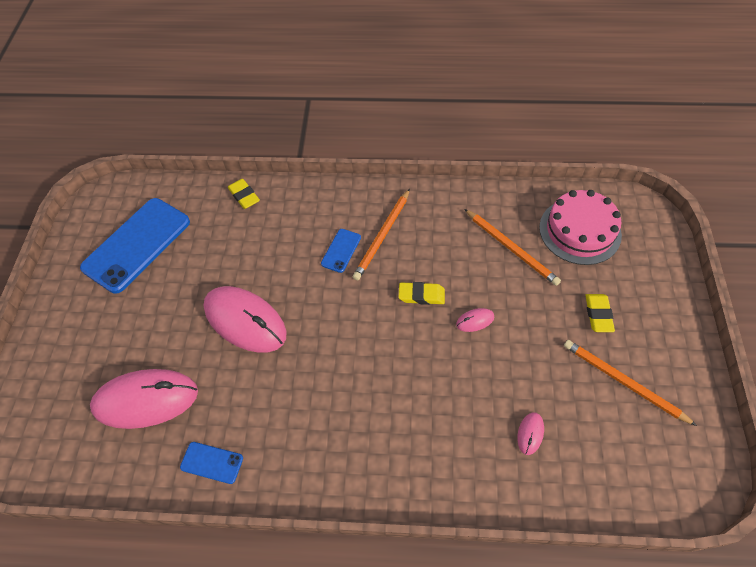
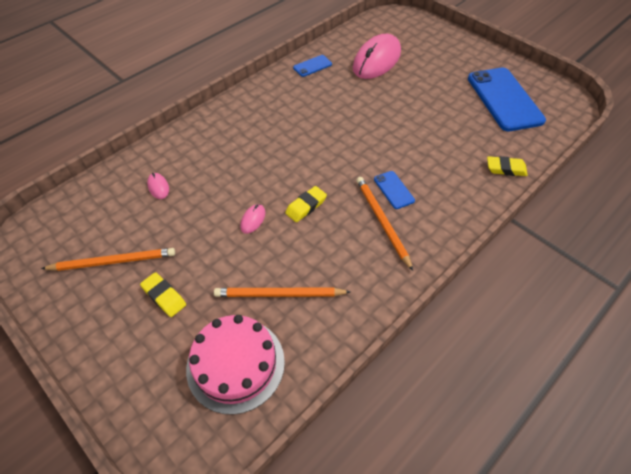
camera: 130 degrees right, 5 degrees down
(245, 321) = (386, 115): pink mouse -> none

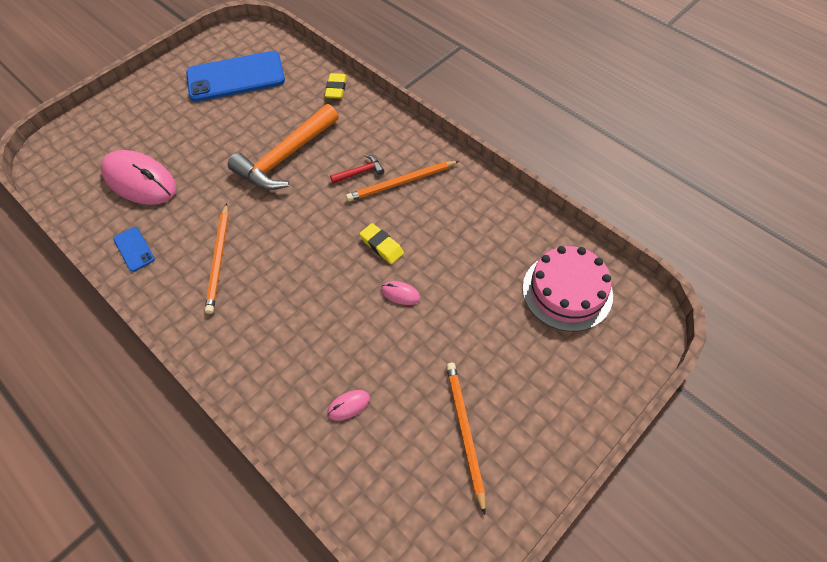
camera: 90 degrees left, 5 degrees up
(164, 296) = (505, 366): yellow eraser -> none
(279, 294) = (491, 263): orange pencil -> orange pencil (219, 259)
(393, 190) = (360, 172): blue phone -> red hammer
(408, 137) = (285, 157): none -> orange hammer

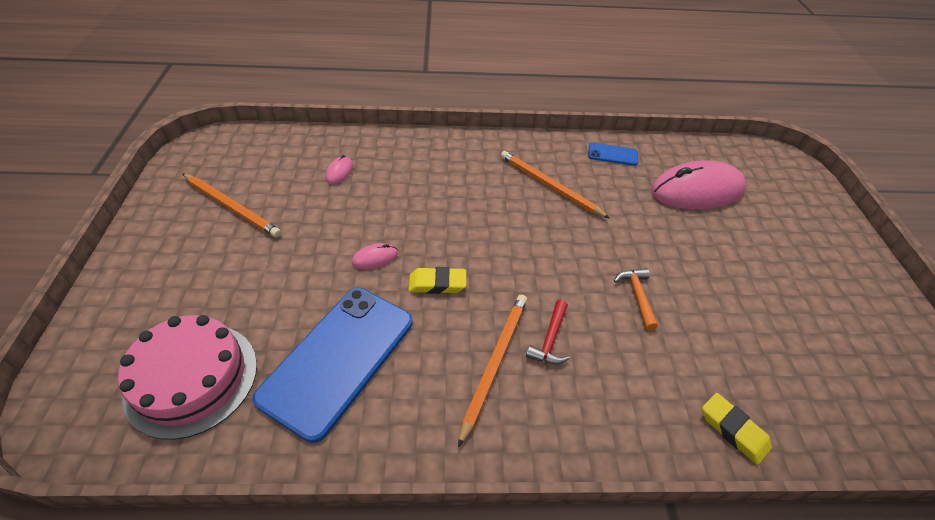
camera: 130 degrees right, 10 degrees down
(236, 77) = (834, 342): blue phone -> blue phone (338, 359)
(285, 157) = (637, 295): orange hammer -> orange hammer, size x0.43

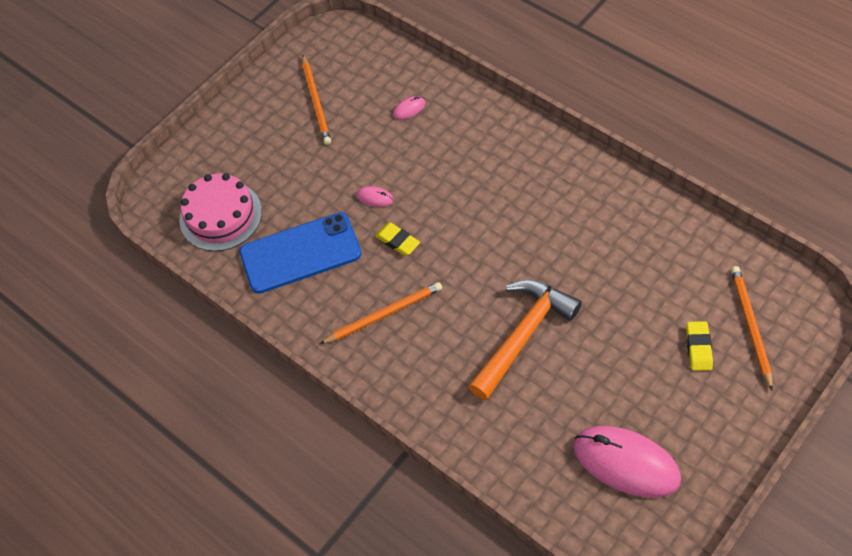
camera: 50 degrees right, 10 degrees up
(549, 186) = (557, 211): orange pencil -> orange pencil (750, 326)
(550, 339) = (432, 323): red hammer -> none
(612, 154) = (648, 213): blue phone -> none
(637, 295) = (523, 335): orange hammer -> orange hammer, size x2.32
(697, 191) = (682, 289): pink mouse -> pink mouse (626, 463)
(733, 430) = (483, 448): yellow eraser -> yellow eraser (698, 348)

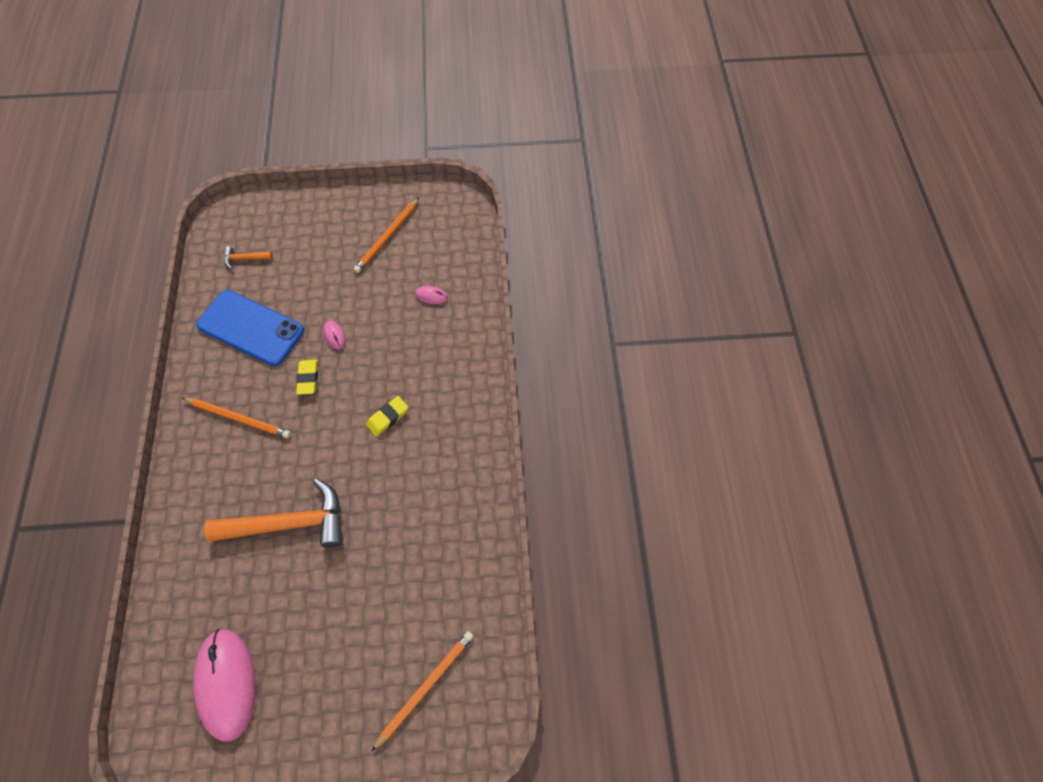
camera: 40 degrees right, 5 degrees up
(220, 215) = (244, 258): pink cake -> orange hammer
(698, 348) = (373, 661): yellow eraser -> yellow eraser (387, 417)

